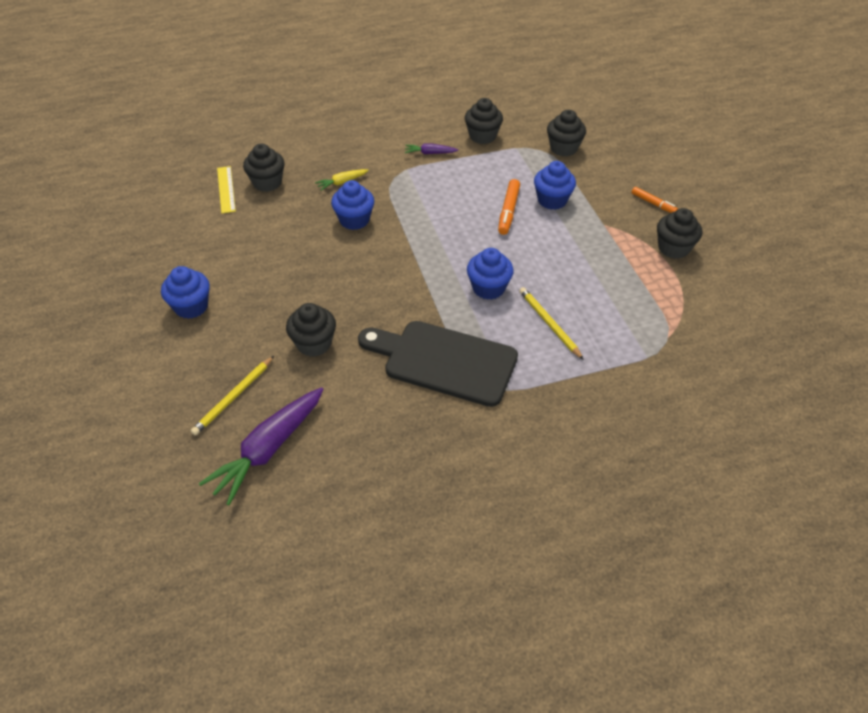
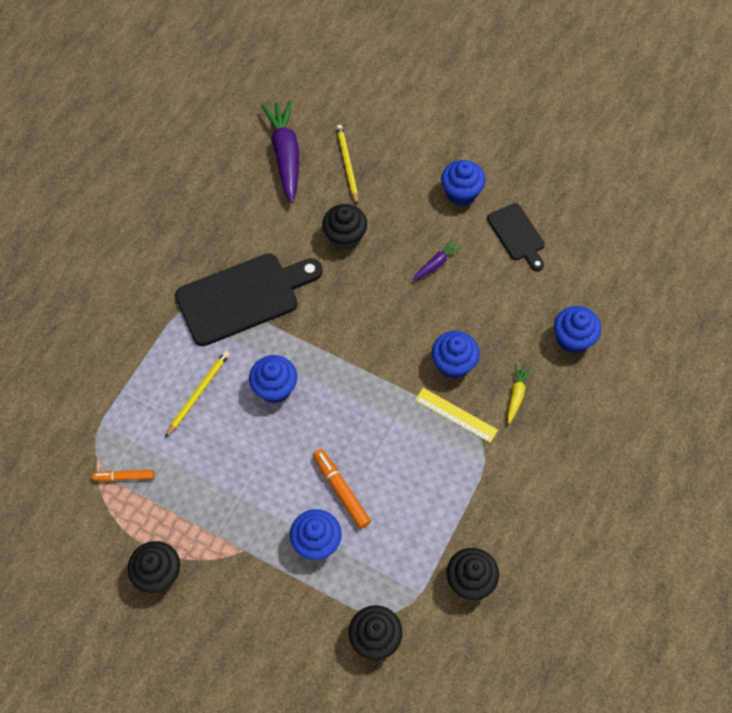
camera: 135 degrees right, 15 degrees up
(202, 254) = (517, 235): none -> black cutting board
(226, 189) = (593, 303): yellow ruler -> yellow ruler (456, 415)
(267, 183) = (572, 339): black cupcake -> blue cupcake
(430, 153) = (489, 505): purple carrot -> purple carrot (436, 263)
(549, 324) = (198, 393): yellow pencil -> yellow pencil turned 75 degrees counterclockwise
(653, 204) = (220, 625): orange marker -> orange marker (124, 477)

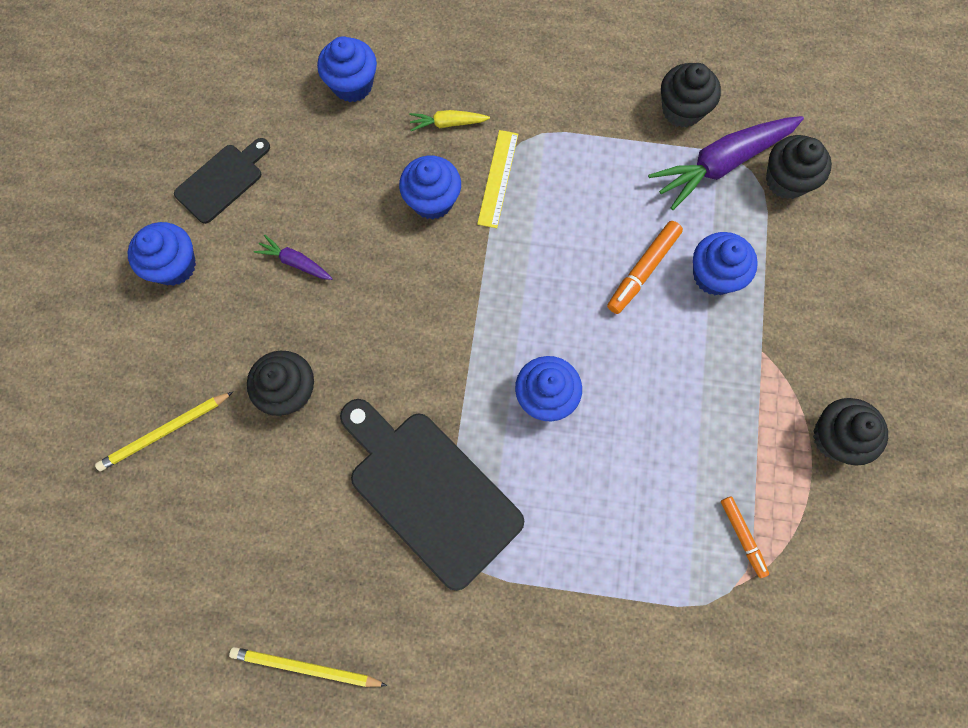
camera: 110 degrees left, 10 degrees up
(198, 393) = (591, 492): yellow pencil -> yellow pencil (305, 667)
(285, 156) = (171, 528): purple carrot -> purple carrot (722, 163)

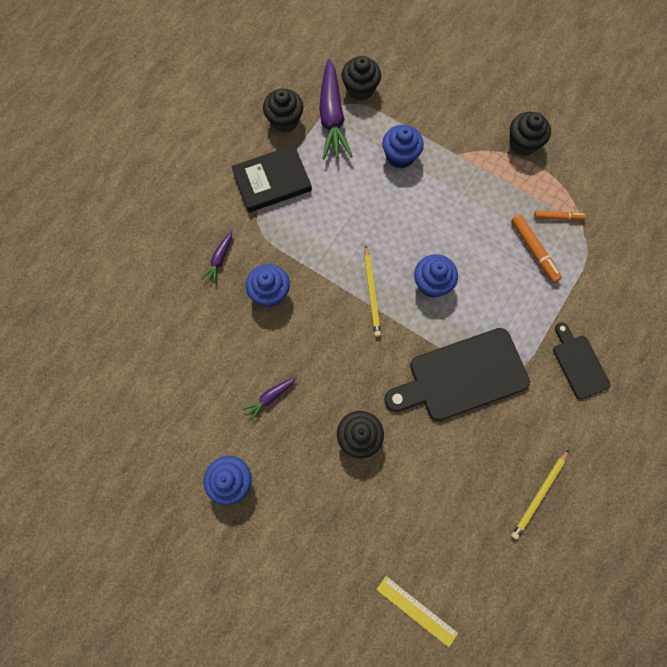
camera: 65 degrees left, 0 degrees up
(165, 432) = (350, 530): yellow pencil -> yellow pencil (372, 293)
(222, 181) = (183, 423): black cutting board -> black cutting board (579, 363)
(352, 85) = (156, 307): blue cupcake -> none
(448, 123) = (219, 259): yellow carrot -> purple carrot
(498, 178) = (275, 246): yellow ruler -> yellow ruler (416, 611)
(586, 134) = (272, 181): none -> black book
(643, 270) = (378, 192): orange marker -> orange marker (534, 250)

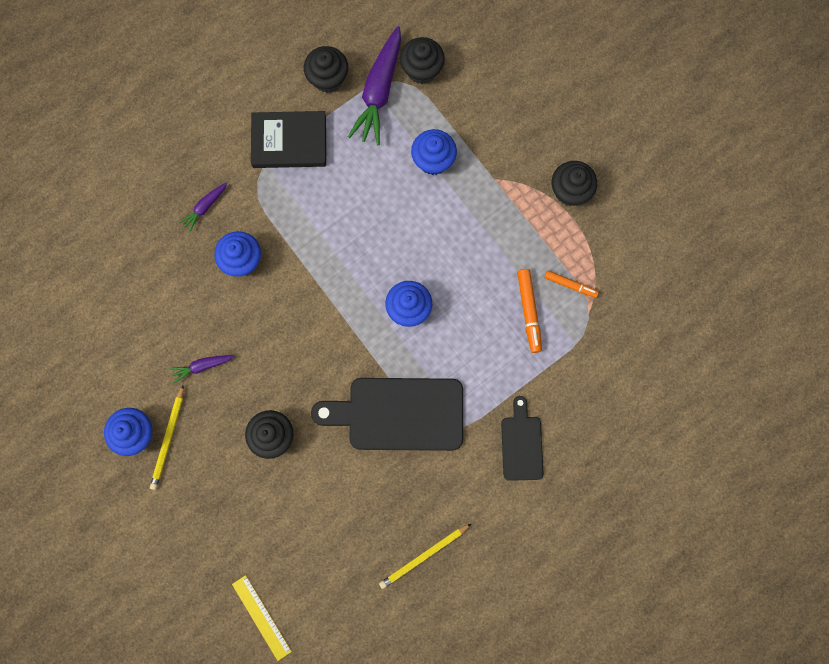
camera: 20 degrees right, 5 degrees up
(372, 293) = (344, 296): yellow pencil -> yellow pencil (168, 439)

